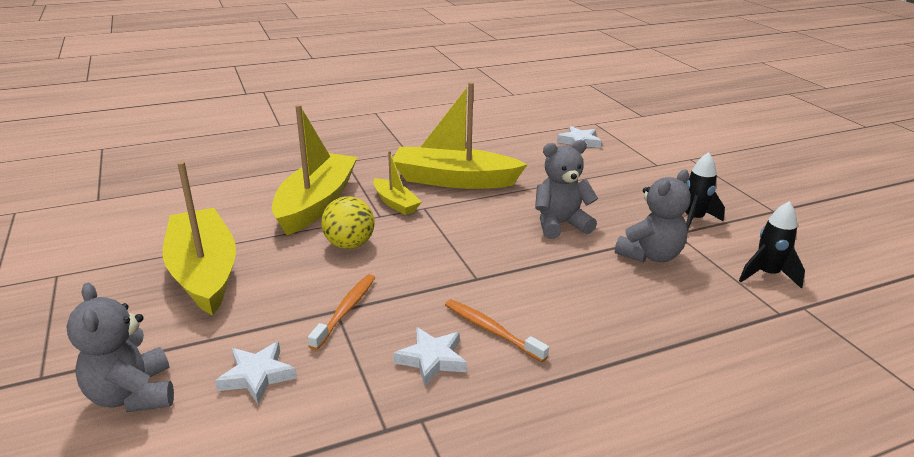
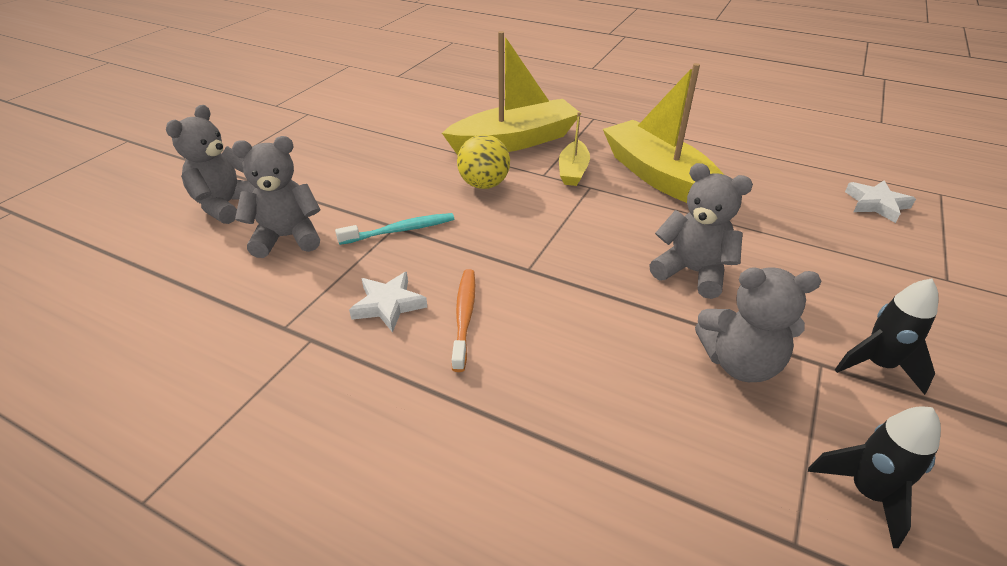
camera: 50 degrees right, 10 degrees up
(204, 272) = (372, 153): yellow boat -> none
(257, 376) = (287, 237): white star -> grey teddy bear
(345, 310) = (400, 230): orange toothbrush -> turquoise toothbrush

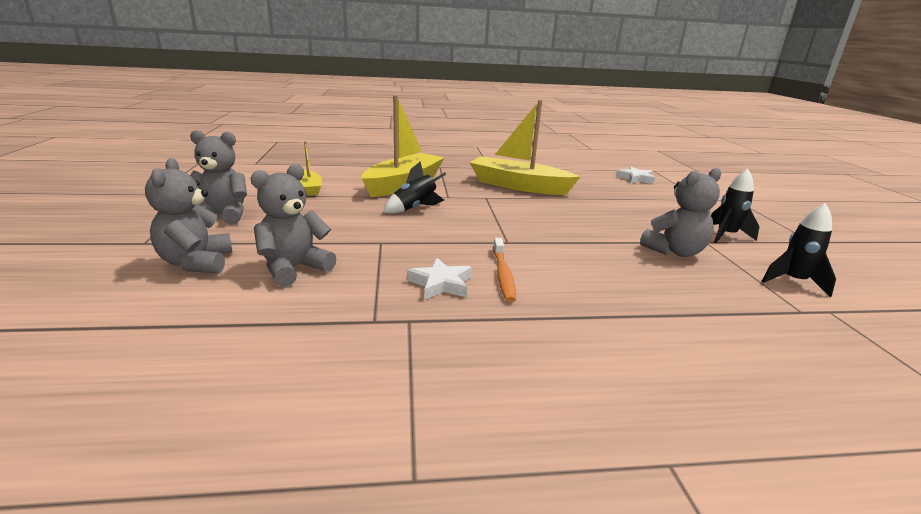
camera: 35 degrees left, 15 degrees down
(400, 230) = (388, 243): turquoise toothbrush -> none
(464, 316) = (503, 275): orange toothbrush -> orange toothbrush turned 150 degrees counterclockwise
(484, 184) = (414, 208): yellow ball -> black rocket
(573, 171) = (464, 192): yellow boat -> yellow boat (310, 188)
(692, 272) = (597, 221): grey teddy bear -> grey teddy bear (222, 216)

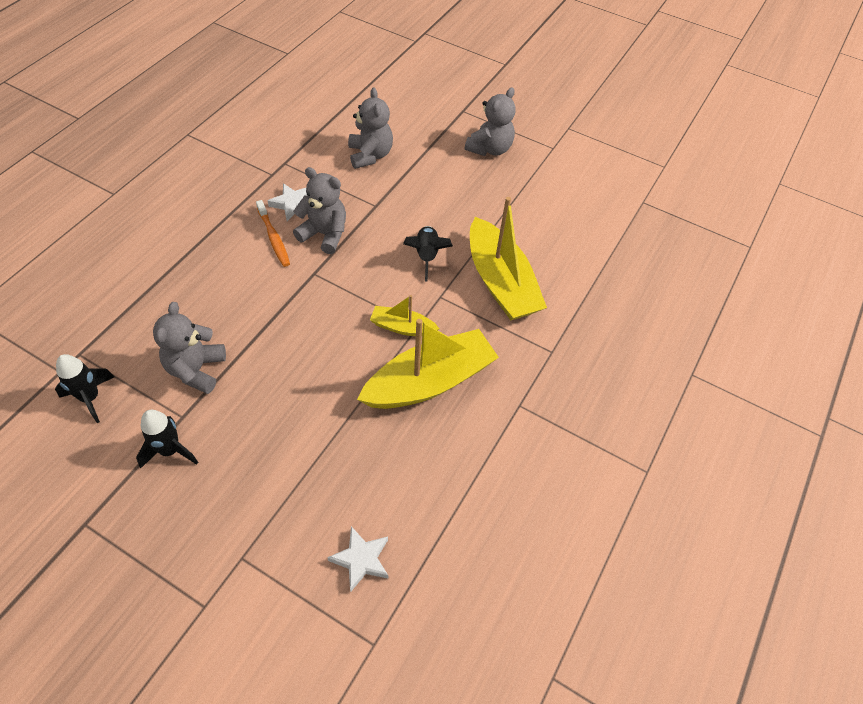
camera: 125 degrees right, 30 degrees up
(196, 263) = (412, 123): grey teddy bear -> grey teddy bear (324, 234)
(310, 188) = (529, 212): yellow boat -> yellow boat (402, 327)
(503, 275) = (274, 238): orange toothbrush -> orange toothbrush turned 150 degrees counterclockwise

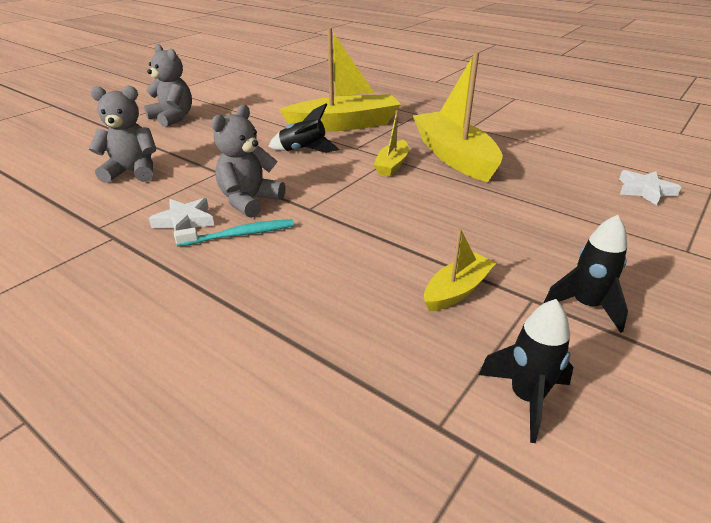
camera: 80 degrees left, 20 degrees down
(196, 370) = (457, 290): grey teddy bear -> yellow boat
(274, 238) = (240, 234): orange toothbrush -> turquoise toothbrush

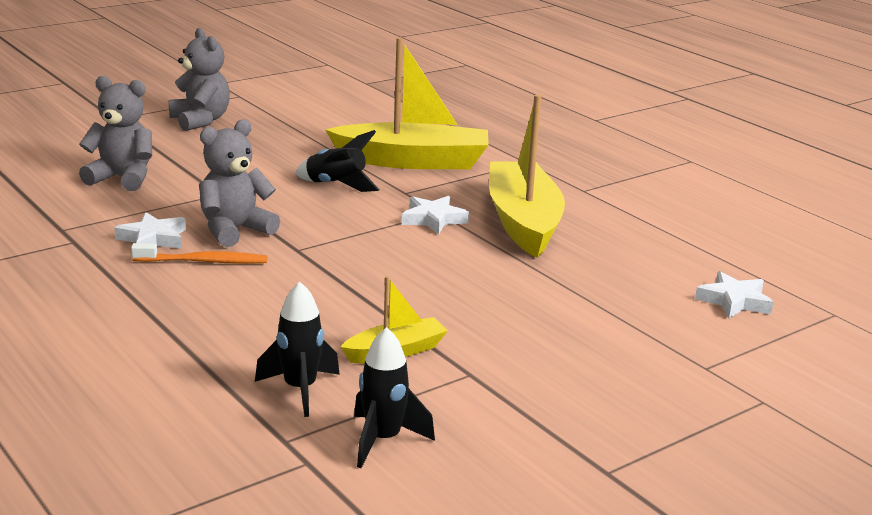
camera: 15 degrees right, 10 degrees down
(240, 234) = (204, 261): turquoise toothbrush -> orange toothbrush
(392, 165) = (433, 219): yellow boat -> white star
(585, 306) = (521, 390): black rocket -> black rocket (300, 390)

